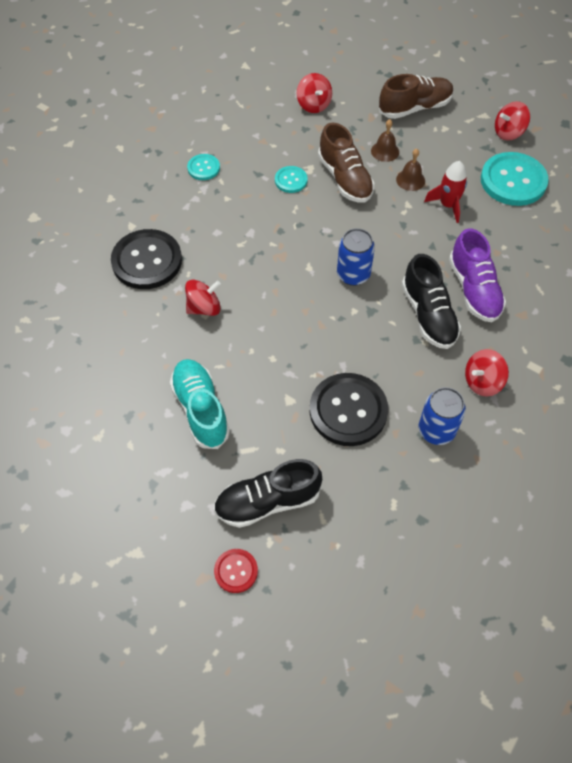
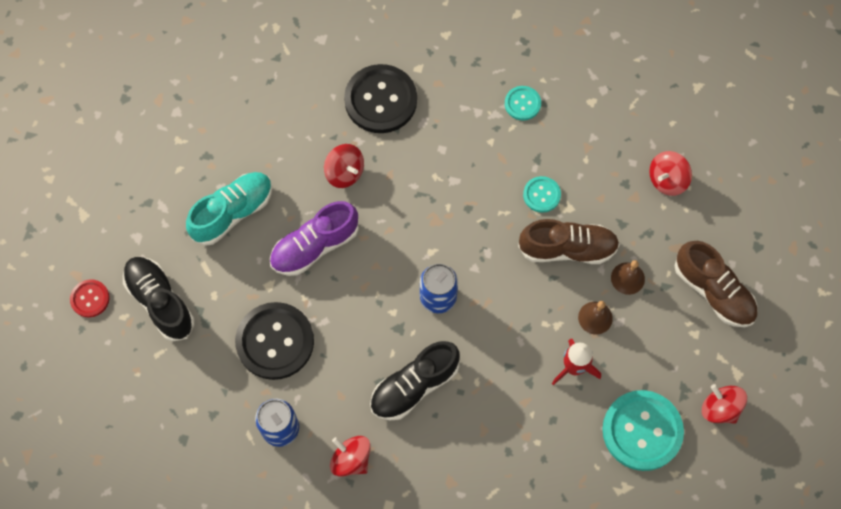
camera: 70 degrees right, 10 degrees up
(345, 179) = (567, 249): brown shoe -> brown shoe turned 135 degrees counterclockwise
(474, 289) = (465, 424): purple shoe -> purple shoe (315, 246)

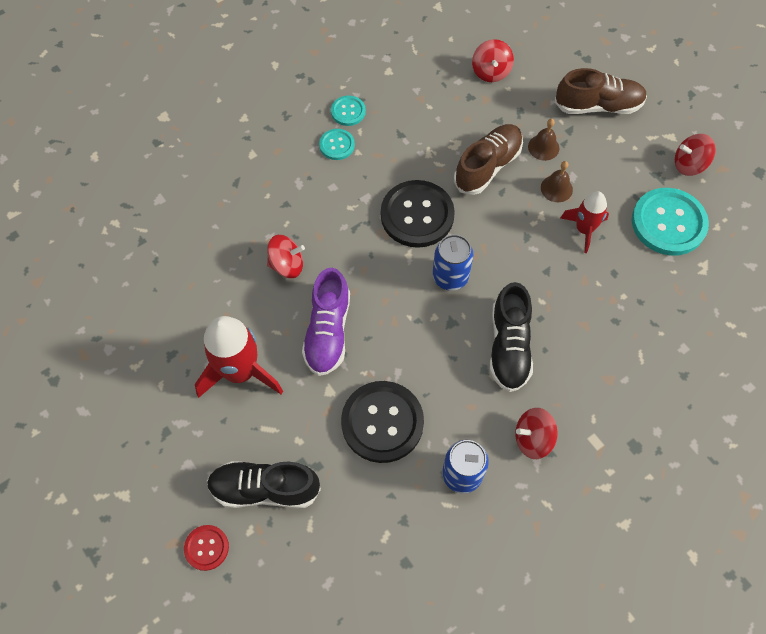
camera: 50 degrees left, 5 degrees down
(233, 213) = (240, 371): turquoise shoe -> red rocket
(380, 100) = (252, 197): black button -> black button (417, 215)
(541, 195) = (430, 151): turquoise button -> turquoise button (337, 145)

